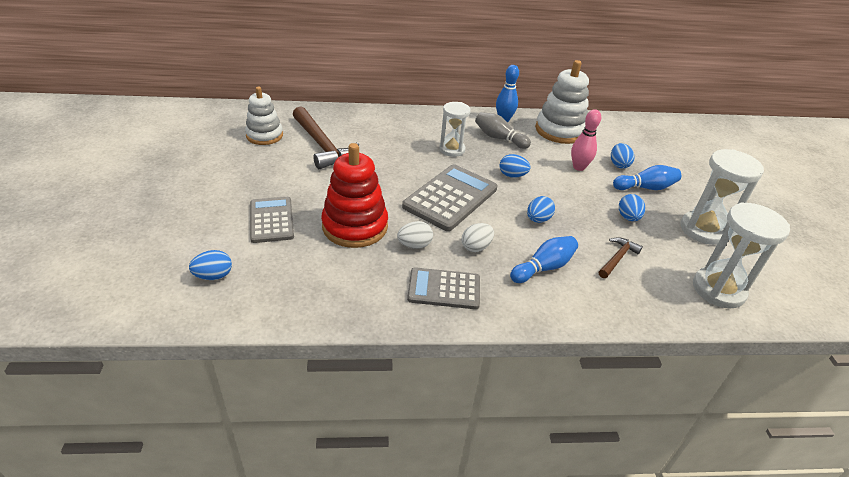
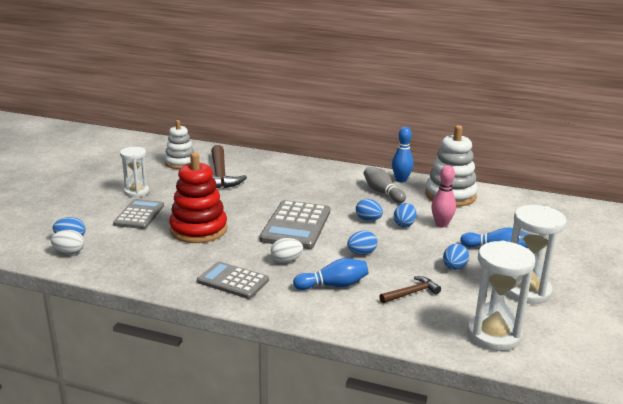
camera: 25 degrees right, 15 degrees down
(414, 245) = (235, 250): white egg -> white egg (69, 252)
(450, 198) = (296, 225): grey calculator -> grey calculator turned 135 degrees clockwise
(452, 149) = (329, 194): white hourglass -> white hourglass (136, 192)
(618, 164) = (486, 229): blue egg -> blue egg (404, 224)

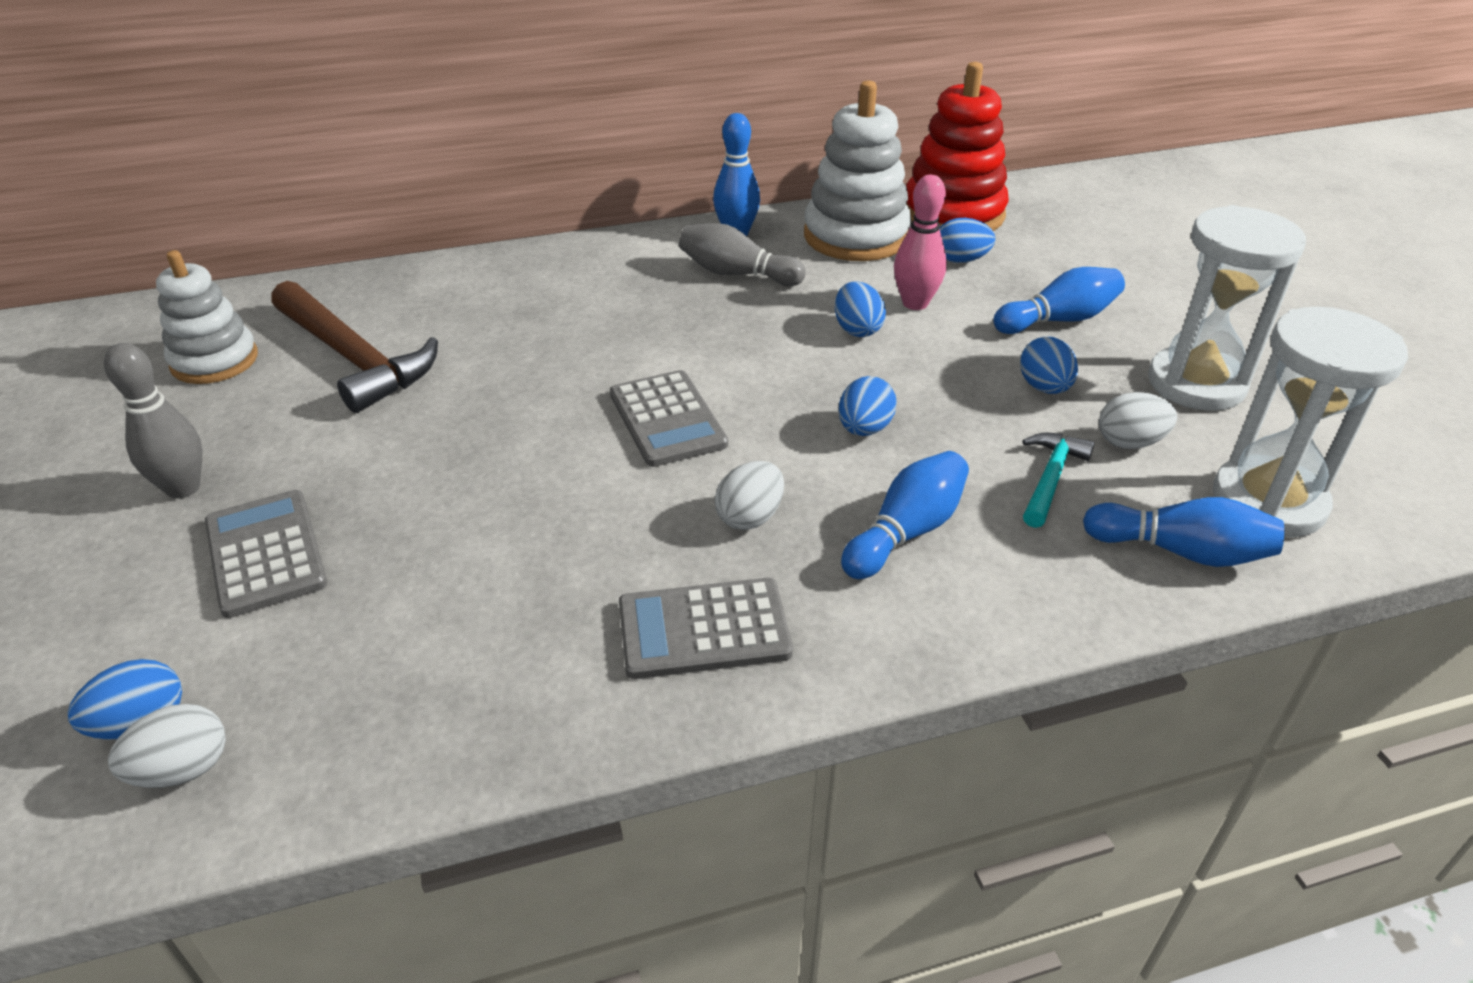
camera: 35 degrees left, 15 degrees up
(136, 192) = (183, 488): white hourglass -> grey bowling pin
(198, 230) = (467, 527): red stacking toy -> red stacking toy (953, 214)
(296, 225) = (667, 419): grey calculator -> grey calculator, size x0.65
(368, 220) = (785, 346): blue egg -> blue egg (960, 260)
(411, 293) = (1050, 478): brown hammer -> turquoise hammer
(429, 332) = (1181, 551): none -> blue bowling pin
(463, 296) = (1130, 442): none -> white egg

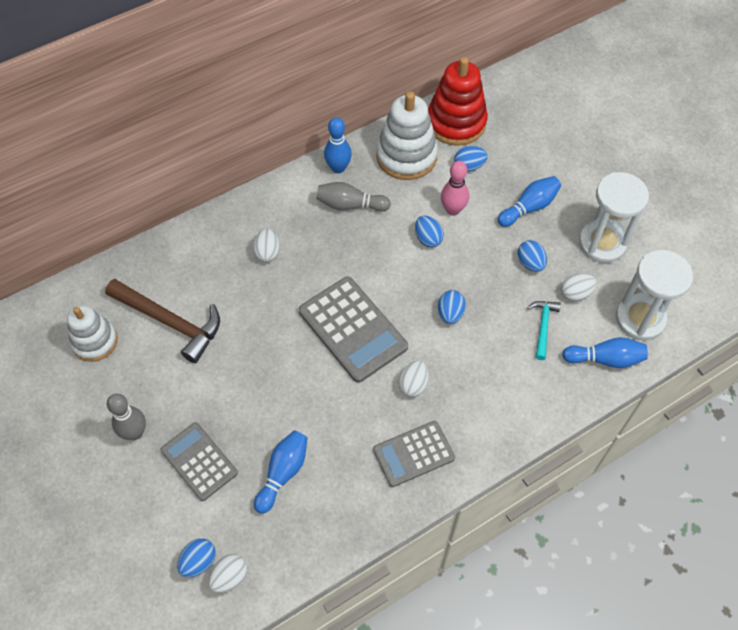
camera: 15 degrees left, 20 degrees up
(569, 305) = (267, 252): none -> white egg
(667, 419) = (352, 329): grey calculator -> grey calculator, size x1.54
(906, 532) = (485, 376): blue bowling pin -> blue bowling pin (283, 473)

